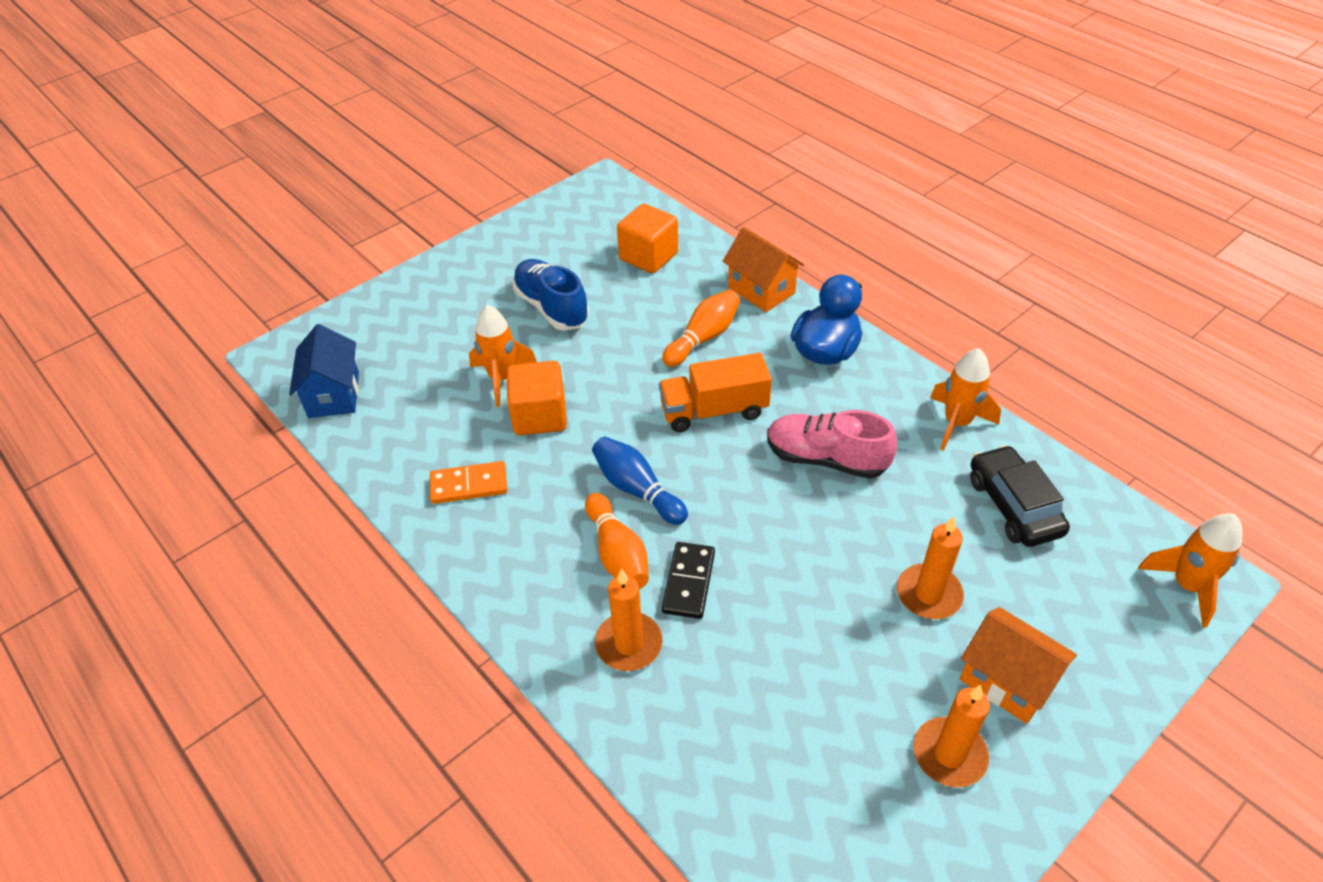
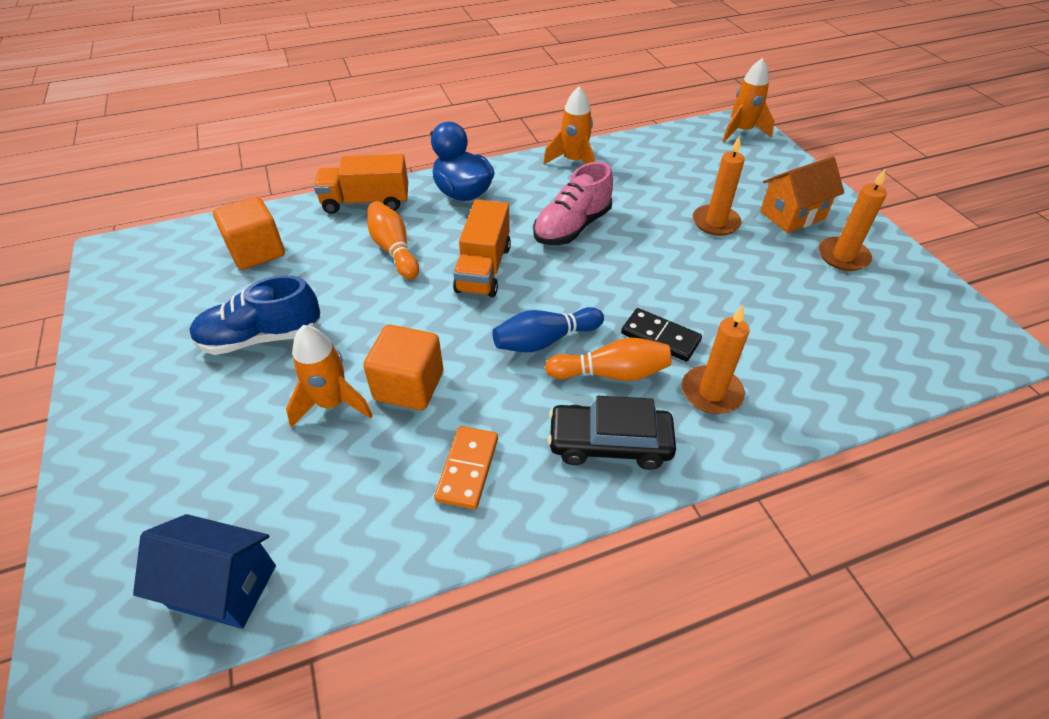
camera: 70 degrees left, 0 degrees up
(761, 290) = (366, 202): orange house -> orange truck
(1013, 506) = (657, 165): black car -> black car (609, 443)

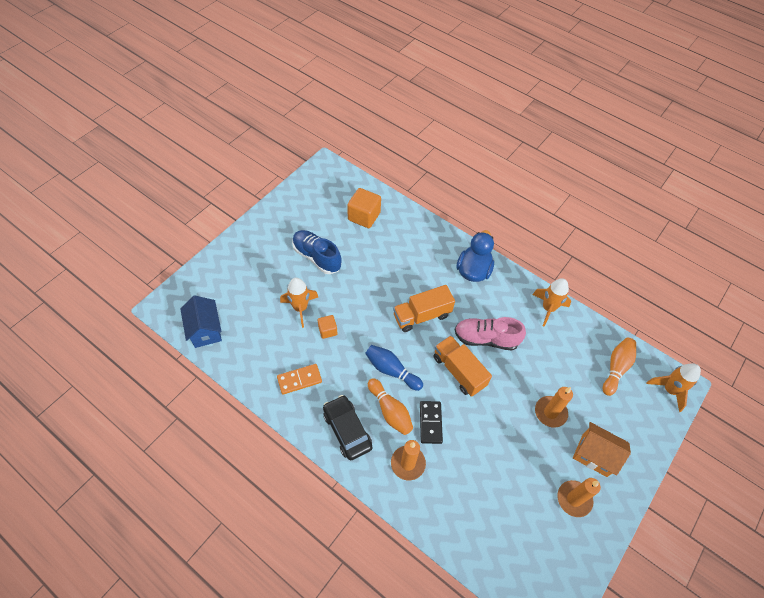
camera: 55 degrees right, 10 degrees up
(366, 202) = (431, 233): orange truck -> orange truck (459, 371)
(394, 250) = (406, 269): orange bowling pin -> orange bowling pin (616, 368)
(409, 386) = (327, 330): orange cube -> orange cube, size x0.56

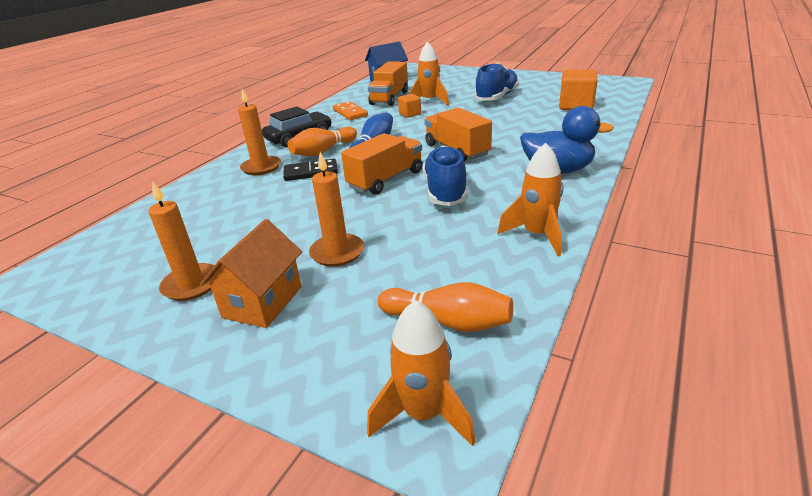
camera: 85 degrees right, 25 degrees down
(272, 339) = (389, 98): none -> orange truck
(486, 339) = (445, 191): pink shoe -> blue shoe

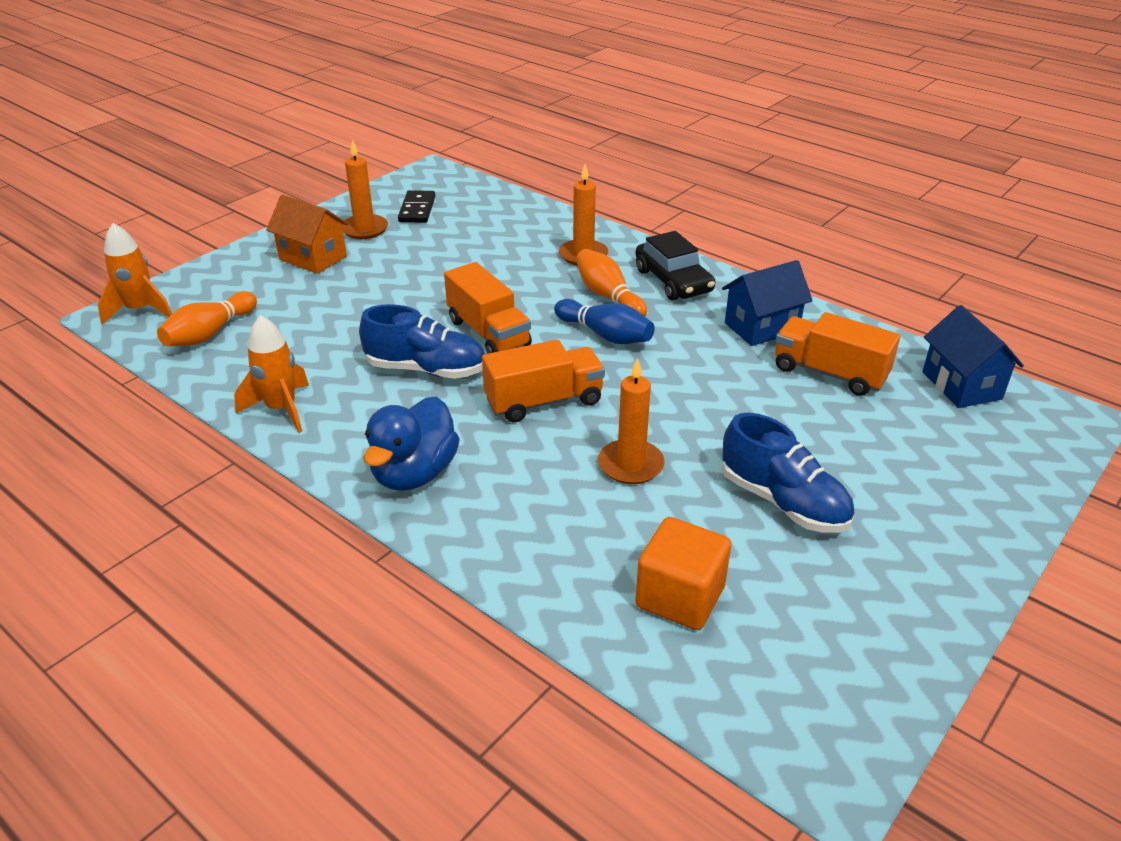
camera: 100 degrees right, 5 degrees up
(311, 172) = (546, 285): black domino -> black domino (417, 209)
(337, 252) = (354, 292): orange candle -> orange candle (630, 465)
(350, 113) = (761, 327): orange domino -> blue house
(410, 114) = (728, 383): orange cube -> none
(429, 101) = (791, 414): orange rocket -> none

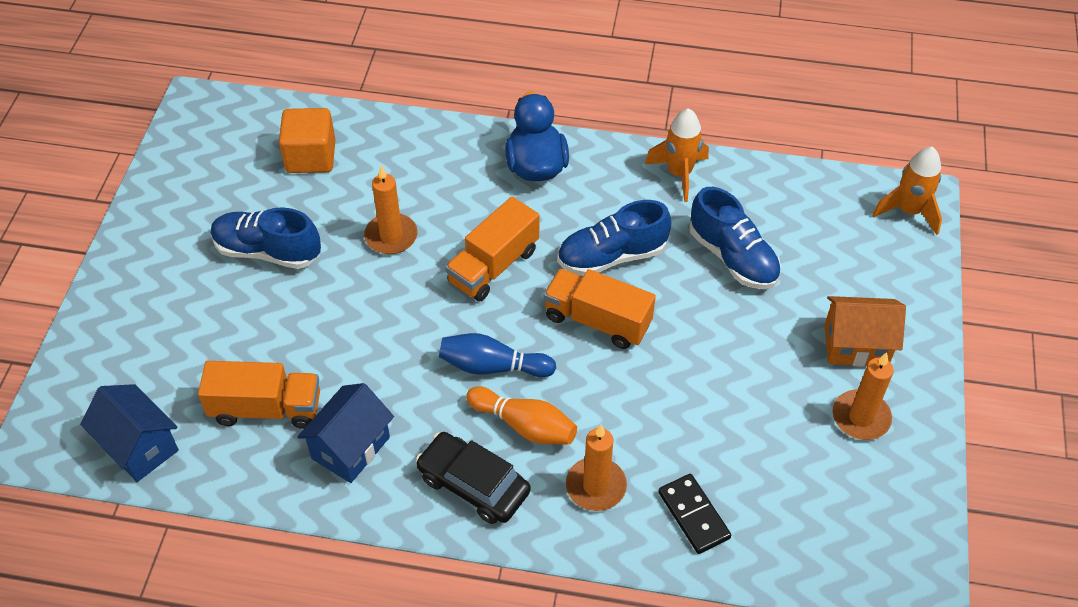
camera: 150 degrees right, 15 degrees up
(210, 333) = (821, 214): orange bowling pin -> none
(325, 332) = (733, 257): none -> blue shoe
(417, 209) = (847, 485): black domino -> black domino (694, 515)

